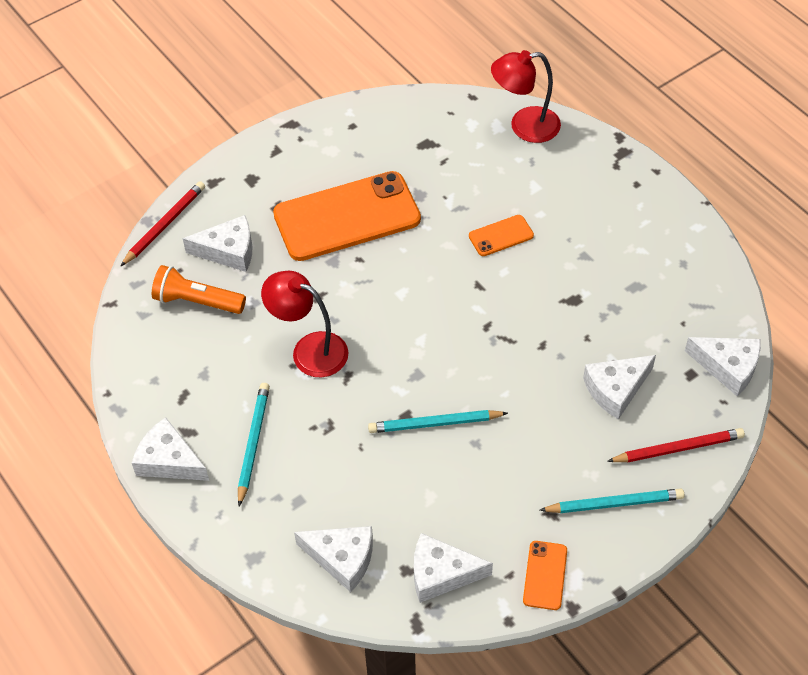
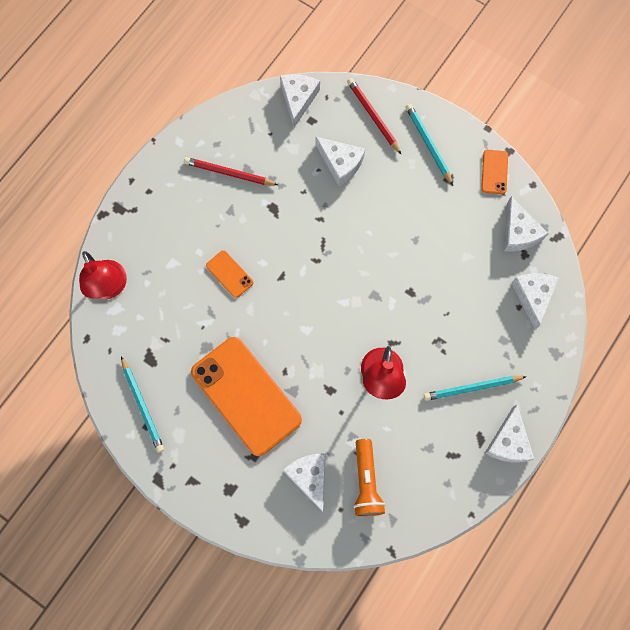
camera: 110 degrees left, 20 degrees up
(164, 225) = (300, 542): red pencil -> red pencil (229, 173)
(435, 423) = (410, 270): turquoise pencil -> turquoise pencil (142, 405)
(545, 575) = (494, 172): orange phone -> orange phone turned 75 degrees counterclockwise

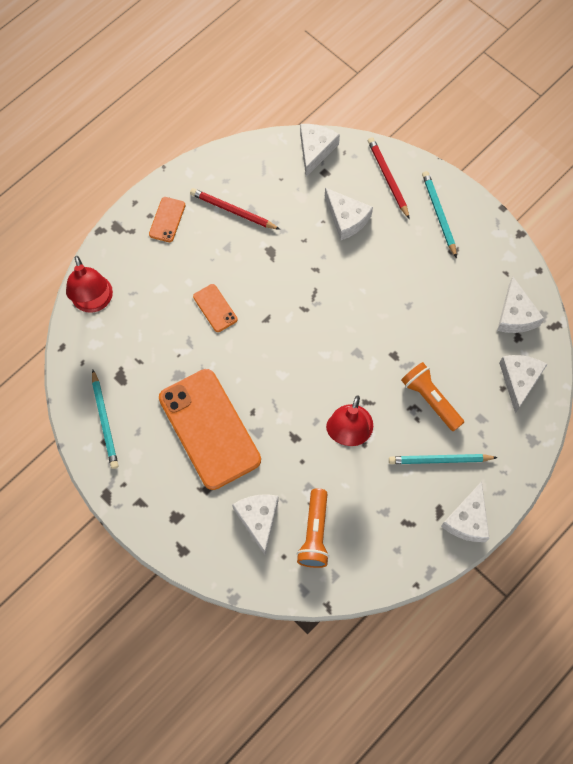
camera: 10 degrees right, 5 degrees down
(453, 329) = (430, 399): none -> orange flashlight
(494, 172) = (501, 251): orange phone -> orange phone (167, 219)

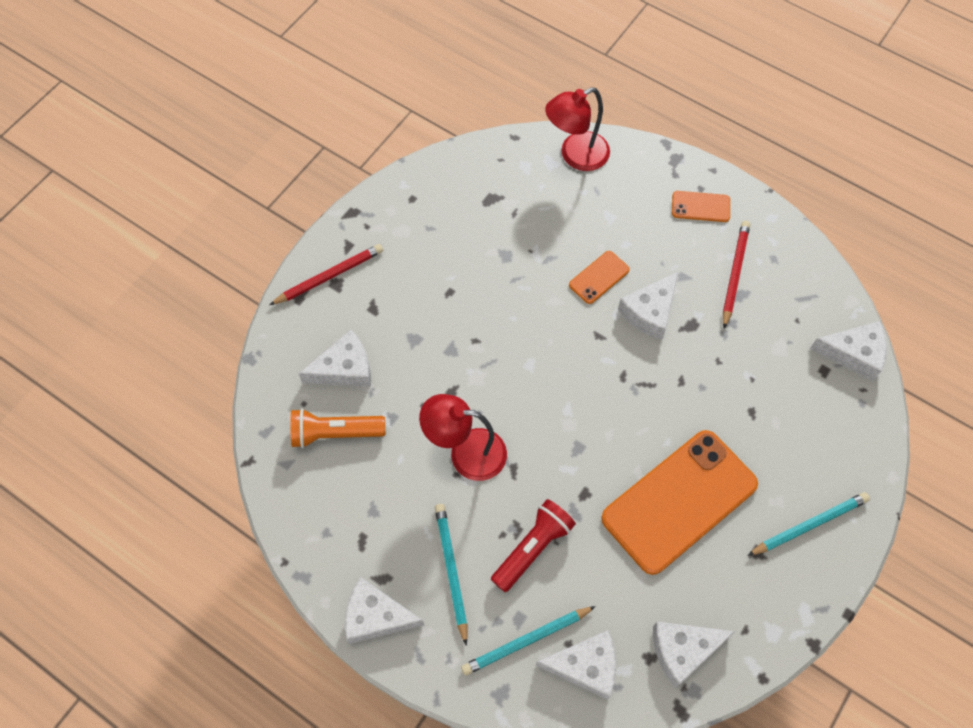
camera: 80 degrees right, 5 degrees down
(104, 421) = (436, 194): turquoise pencil -> turquoise pencil (526, 641)
(209, 429) = (446, 298): orange phone -> orange phone (679, 501)
(346, 218) = (765, 407): white cheese -> white cheese (650, 311)
(388, 178) = (842, 450): red pencil -> red pencil (329, 276)
(430, 399) = (533, 548): orange flashlight -> red flashlight

